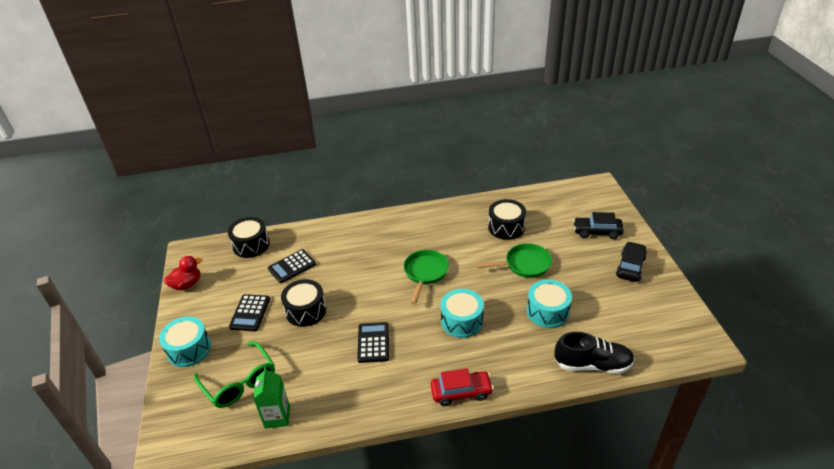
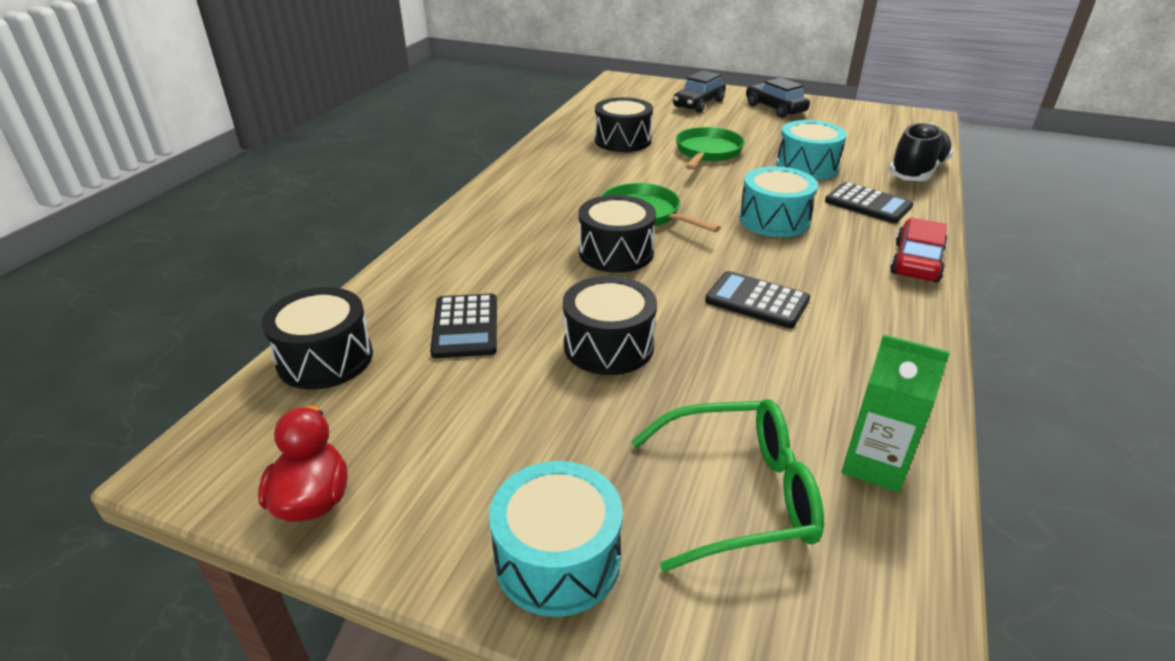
camera: 60 degrees left, 5 degrees down
(250, 313) = (537, 419): black calculator -> black calculator (868, 204)
(380, 280) = (616, 252): none -> black drum

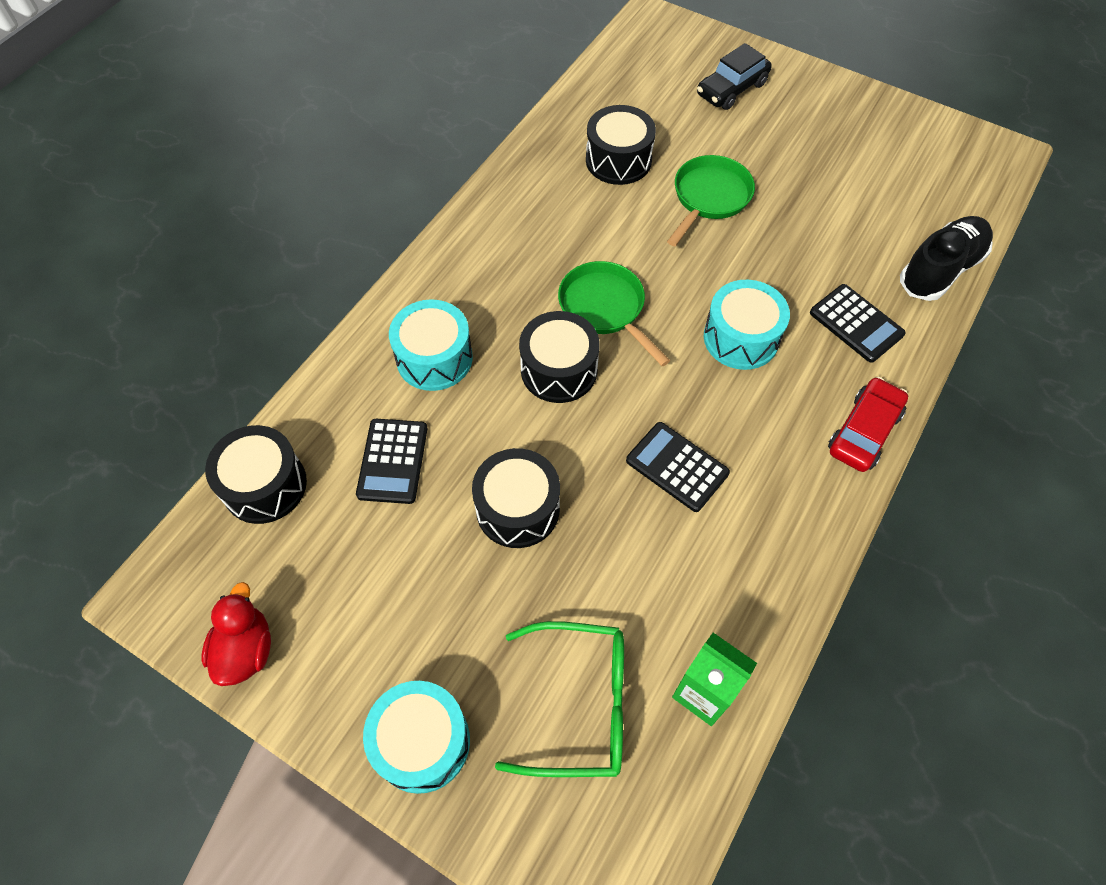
camera: 10 degrees right, 25 degrees up
(775, 109) = (823, 112): black car -> none
(807, 166) = (815, 242): turquoise drum -> turquoise drum (434, 358)

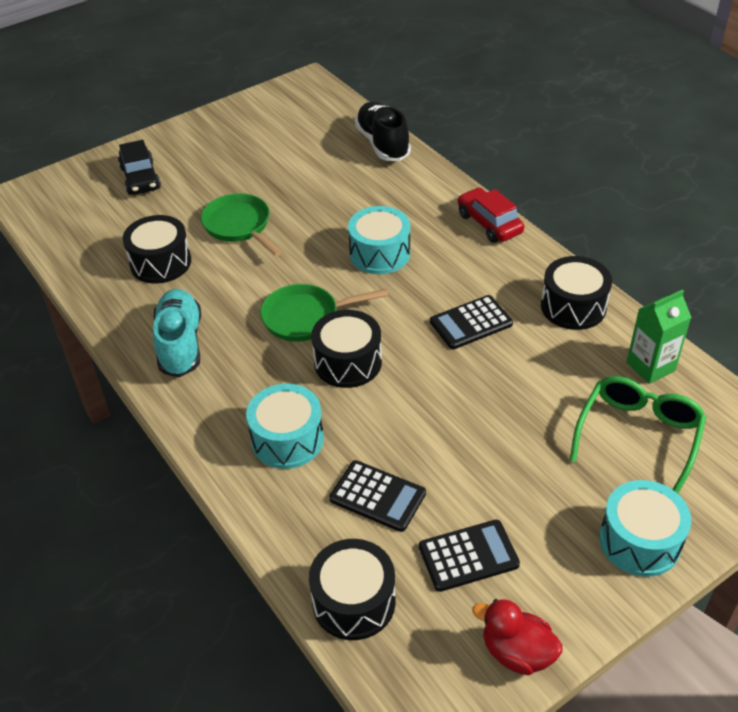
camera: 65 degrees left, 15 degrees down
(517, 223) = (180, 344): none -> turquoise shoe
(517, 508) = (463, 425): black drum -> black drum (573, 306)
(856, 324) = (402, 196): black calculator -> black calculator (468, 556)

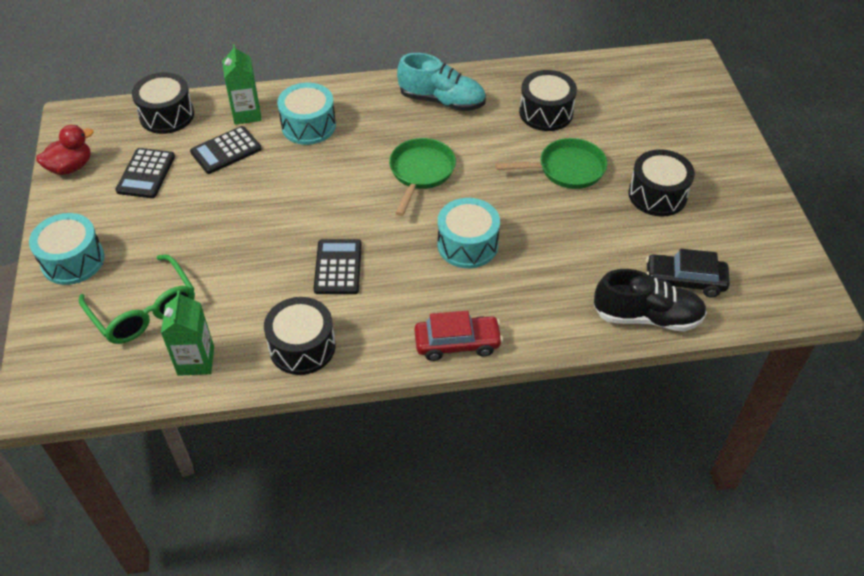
camera: 115 degrees right, 5 degrees up
(140, 178) = (678, 128): black car -> black car (684, 281)
(300, 512) = (247, 114): none -> green carton
(348, 362) = (354, 178): black drum -> black drum (657, 195)

